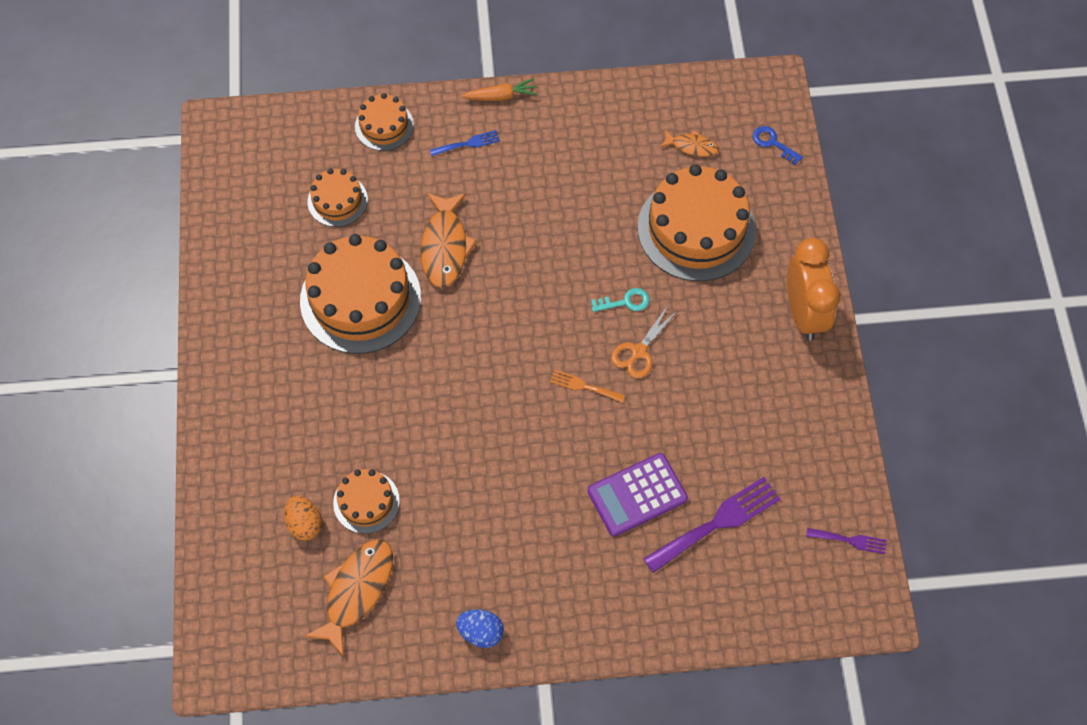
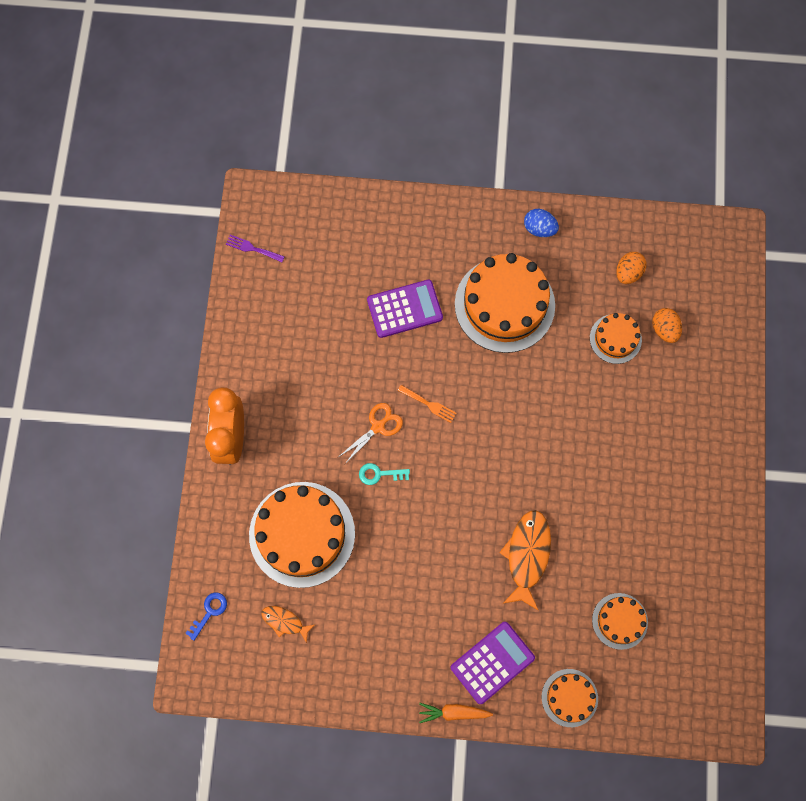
camera: 170 degrees left, 10 degrees up
(356, 591) = (628, 273): orange fish -> orange egg
(360, 299) = (606, 516): orange cake -> orange cake (504, 304)
(468, 143) = (492, 662): blue fork -> purple calculator
(717, 522) = (348, 278): purple fork -> none
(772, 143) = (209, 612): blue key -> blue key turned 105 degrees counterclockwise

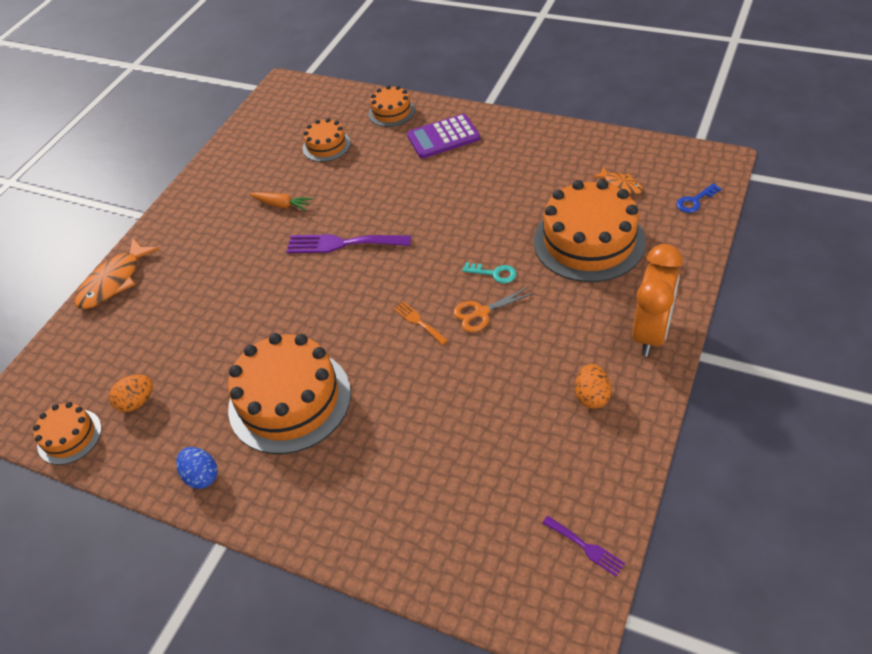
camera: 155 degrees left, 25 degrees down
(404, 309) = (406, 421): purple calculator -> none
(453, 712) = (488, 116): orange carrot -> orange carrot (282, 205)
(527, 555) = (380, 194): orange fish -> orange fish (114, 281)
(536, 479) = (342, 244): none -> purple fork
(615, 338) = (194, 341): orange cake -> orange cake (69, 436)
(664, 329) = (141, 339): orange egg -> orange egg (592, 396)

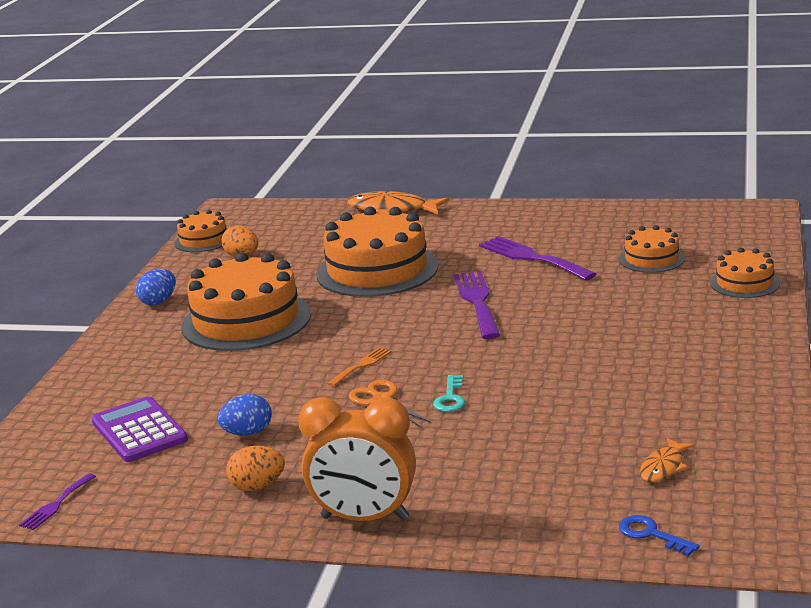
camera: 75 degrees right, 25 degrees down
(282, 205) = (532, 258): orange carrot -> purple fork
(443, 137) = (708, 325): purple calculator -> purple calculator (139, 431)
(505, 401) = (248, 433): none -> blue egg
(589, 241) = (530, 455): orange cake -> orange cake (377, 270)

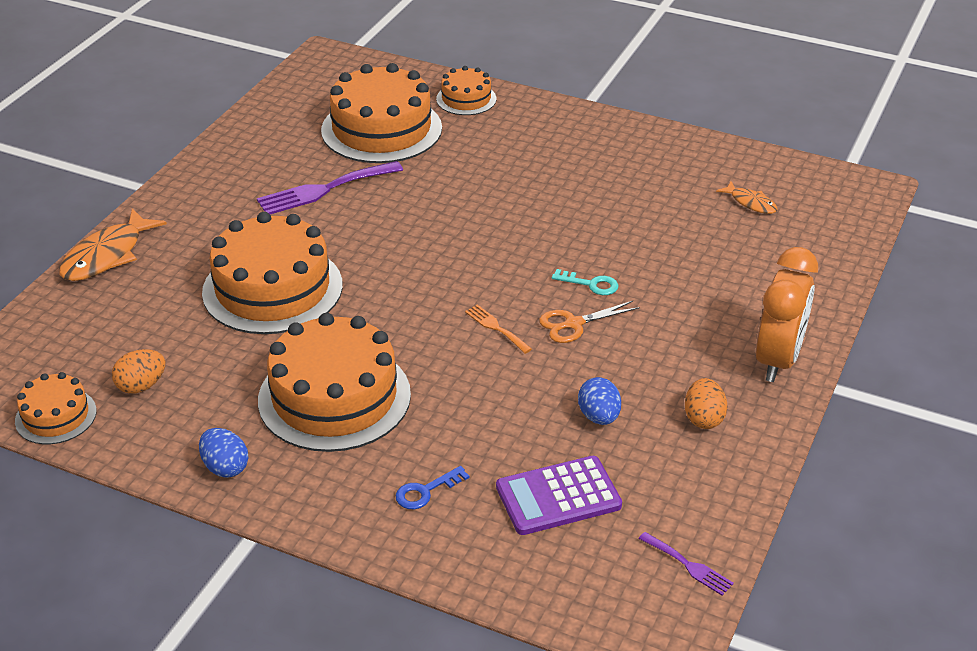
camera: 80 degrees left, 15 degrees up
(477, 302) = (401, 238): purple fork -> none
(651, 259) = (381, 129): orange cake -> orange cake, size x1.94
(651, 534) = (840, 228): blue key -> blue key (425, 491)

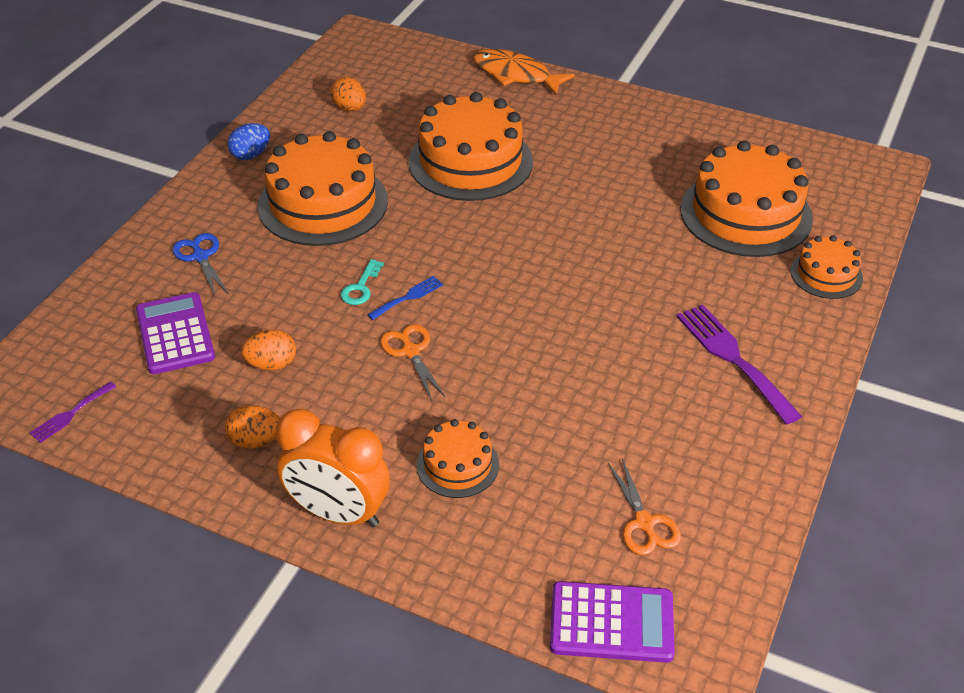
camera: 90 degrees right, 5 degrees up
(56, 416) = (321, 75): orange cake -> orange cake (457, 465)
(324, 190) = (627, 182): purple fork -> purple fork (733, 358)
(425, 491) = (200, 257): blue key -> blue scissors
(496, 327) = (408, 297): orange fork -> blue fork
(591, 284) = (476, 367): turquoise key -> turquoise key (360, 287)
(599, 417) = (271, 364): blue egg -> orange egg
(751, 203) = (644, 523): orange fish -> orange scissors
(845, 222) = (611, 623): none -> purple calculator

